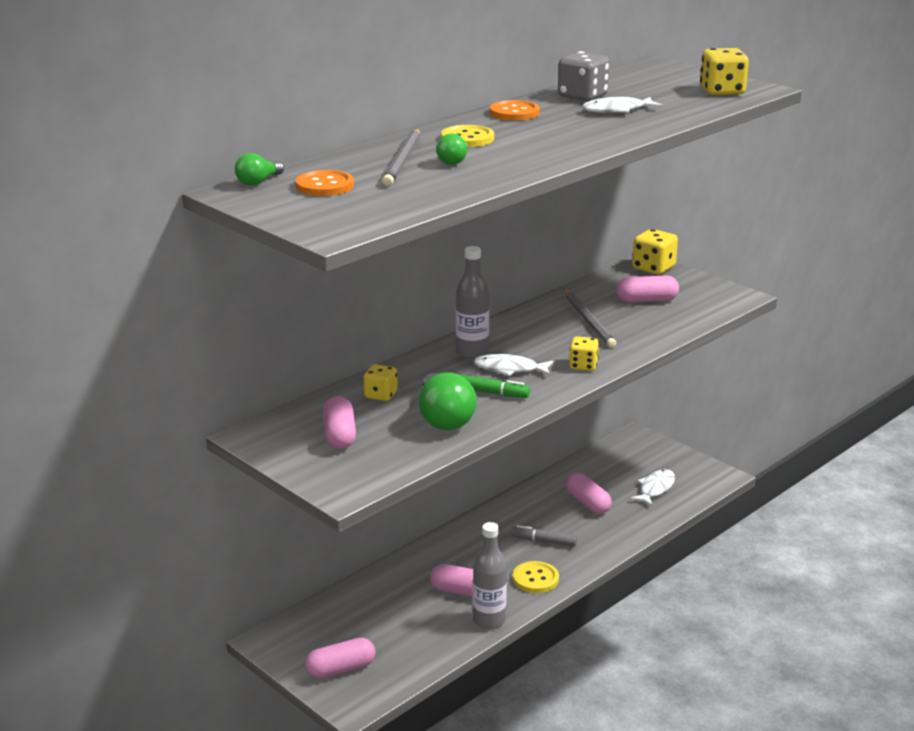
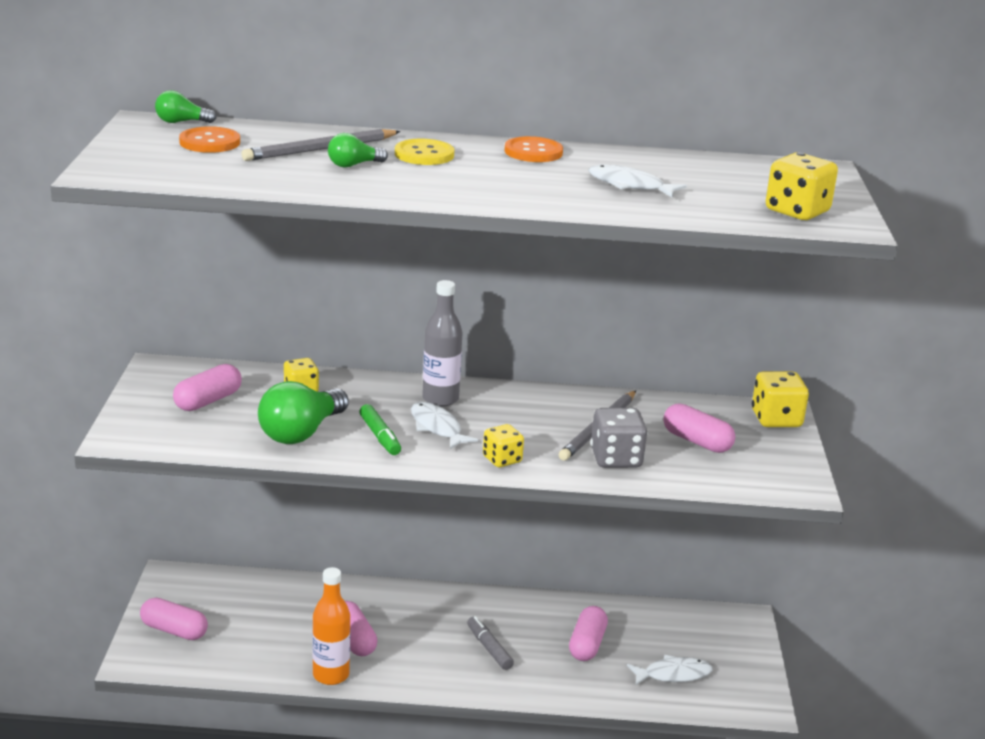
camera: 45 degrees right, 0 degrees up
(489, 620) = (331, 675): grey bottle -> orange bottle
(535, 579) = (425, 671): yellow button -> none
(582, 96) = (641, 163): grey dice -> grey dice (616, 459)

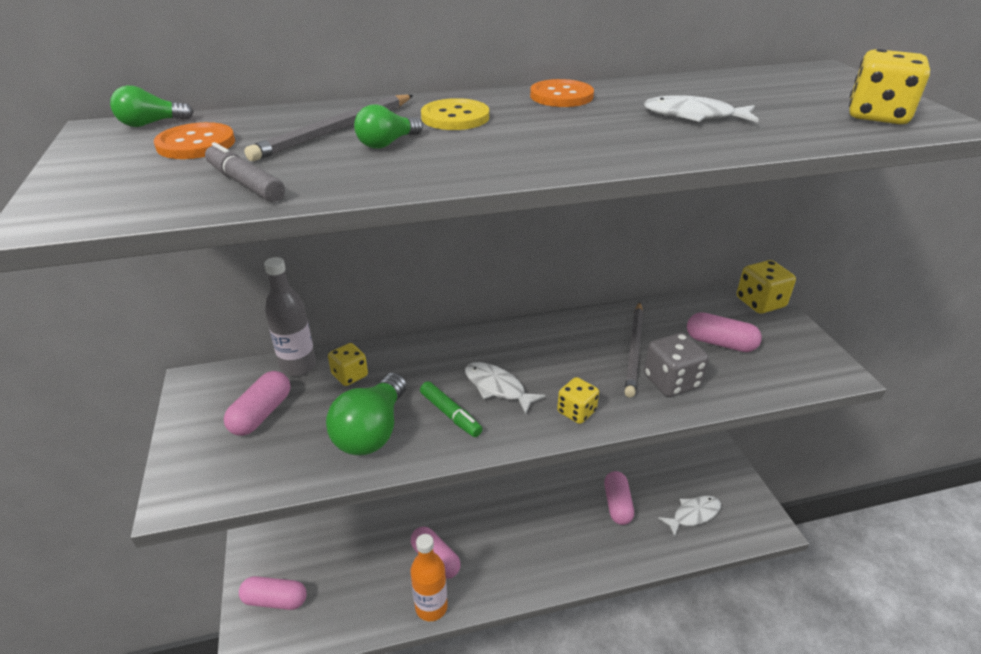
camera: 15 degrees left, 10 degrees up
(440, 399) = (482, 352): grey bottle -> grey bottle (298, 366)
(489, 648) = (546, 533): grey marker -> grey marker (245, 183)

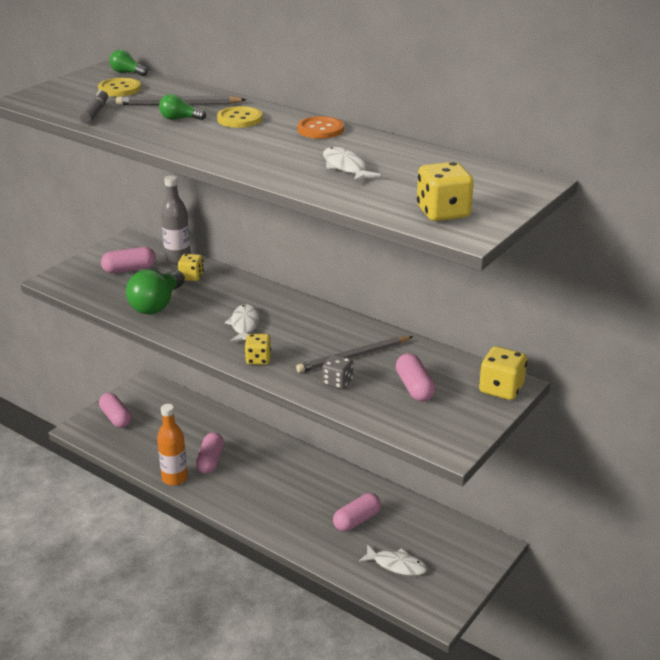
camera: 50 degrees right, 5 degrees down
(196, 144) = (119, 89): orange button -> yellow button
(372, 431) = (157, 305): green light bulb -> green light bulb turned 45 degrees counterclockwise
(450, 414) = (200, 321): green marker -> none
(671, 382) = (337, 382): grey dice -> grey dice, size x0.66

